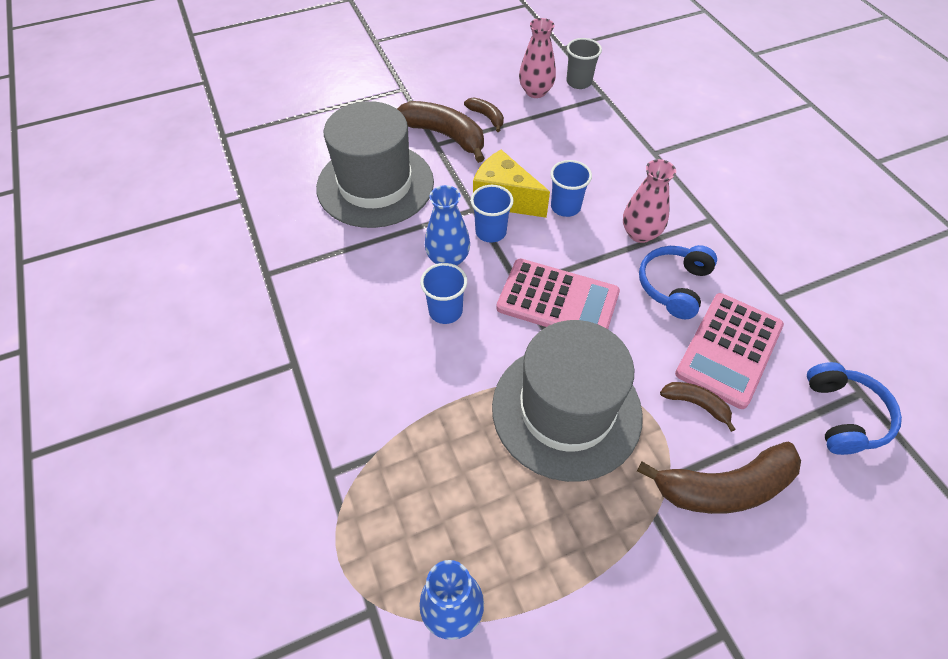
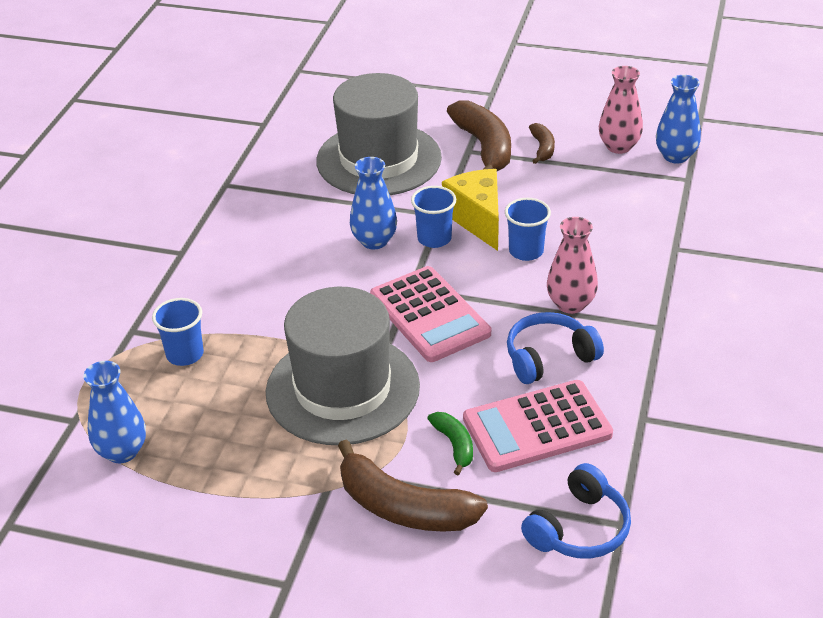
camera: 40 degrees right, 15 degrees down
(445, 311) = (329, 275): blue cup -> blue cup (185, 354)
(579, 82) = (675, 156): grey cup -> blue vase
(696, 404) = (454, 445): brown banana -> green banana

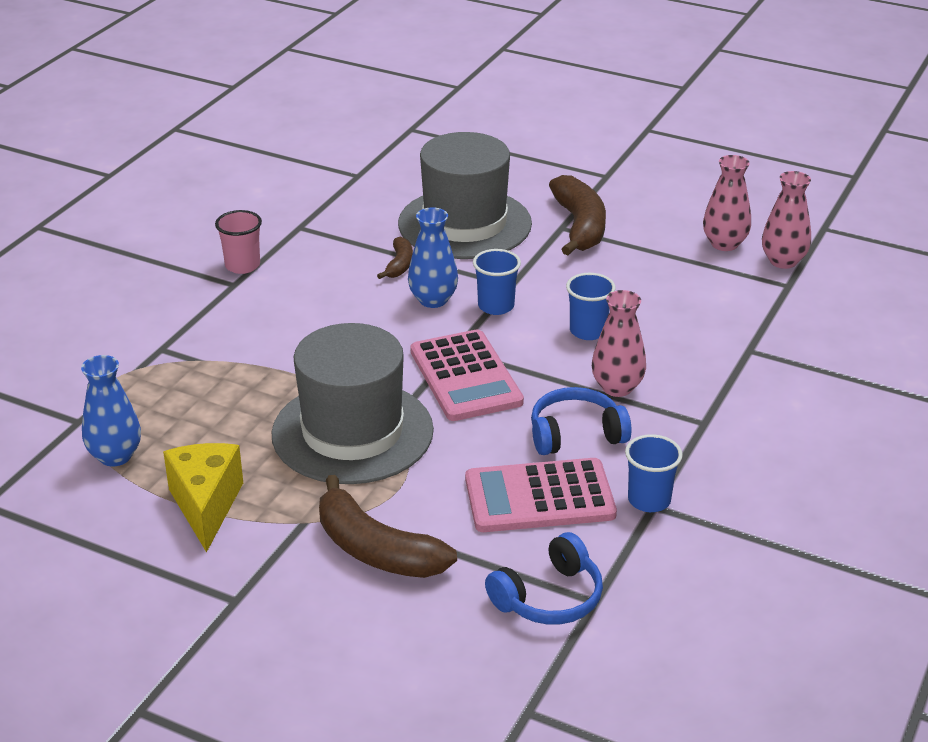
camera: 10 degrees right, 5 degrees down
(183, 232) = (242, 265): none -> pink cup
(185, 354) = (206, 378): blue cup -> blue cup (649, 500)
(454, 445) = (448, 501): green banana -> none
(477, 219) = (547, 294): yellow cheese -> yellow cheese (206, 505)
(542, 148) = (641, 235): brown banana -> brown banana (399, 265)
(675, 156) = (783, 261): blue vase -> pink vase

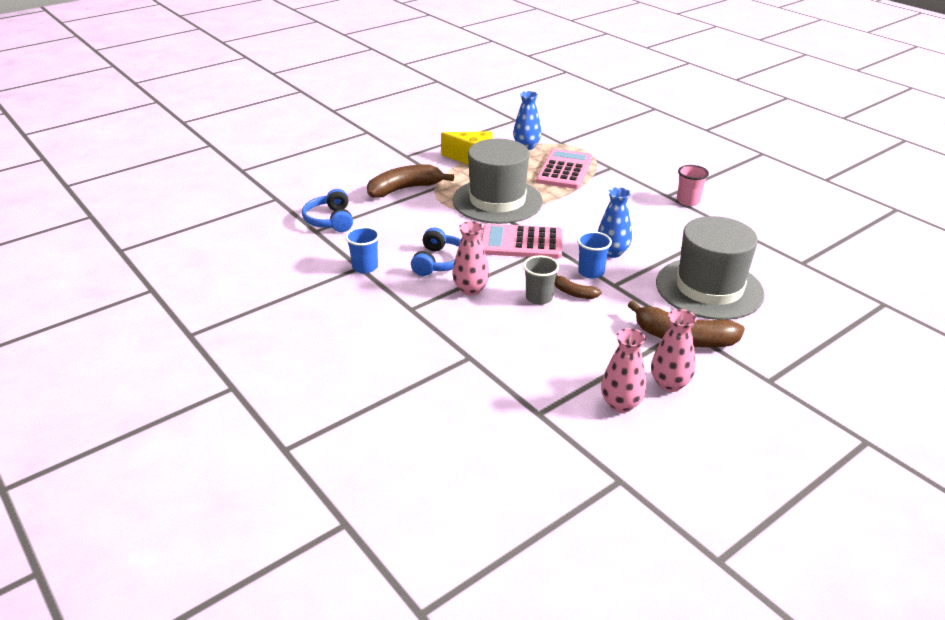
camera: 115 degrees right, 0 degrees up
(399, 265) = (663, 251): brown banana -> brown banana (574, 293)
(539, 497) = (399, 237): pink calculator -> pink calculator (564, 170)
(588, 331) = (539, 298): blue cup -> grey cup
(783, 261) = (576, 427): pink vase -> pink vase (669, 384)

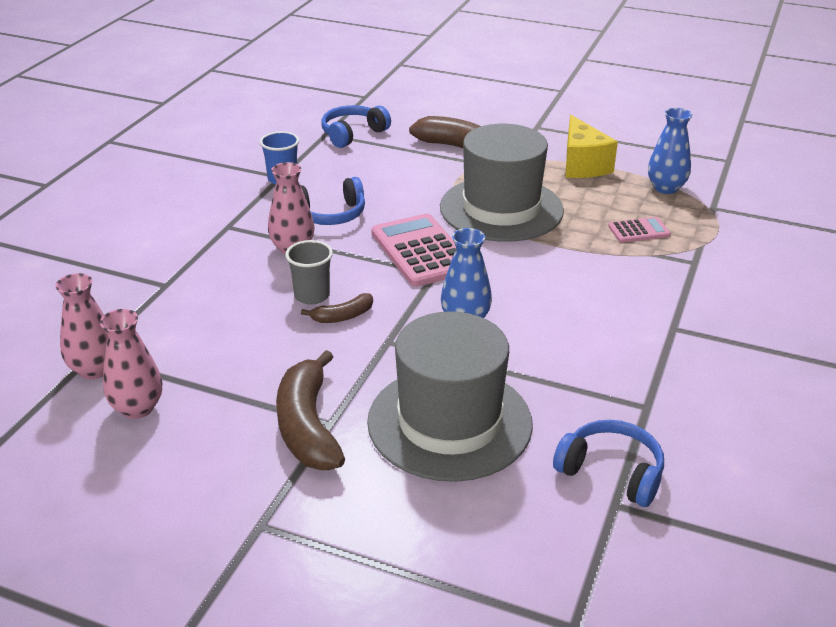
camera: 60 degrees right, 0 degrees up
(564, 170) = (639, 231): pink calculator -> pink calculator, size x0.52
(574, 293) = (343, 316): brown banana -> brown banana turned 120 degrees counterclockwise
(591, 272) = (401, 316): blue cup -> none
(669, 384) = (199, 436): pink vase -> pink vase (94, 369)
(688, 201) = (679, 350): pink cup -> none
(777, 255) = (611, 472): none -> blue headphones

